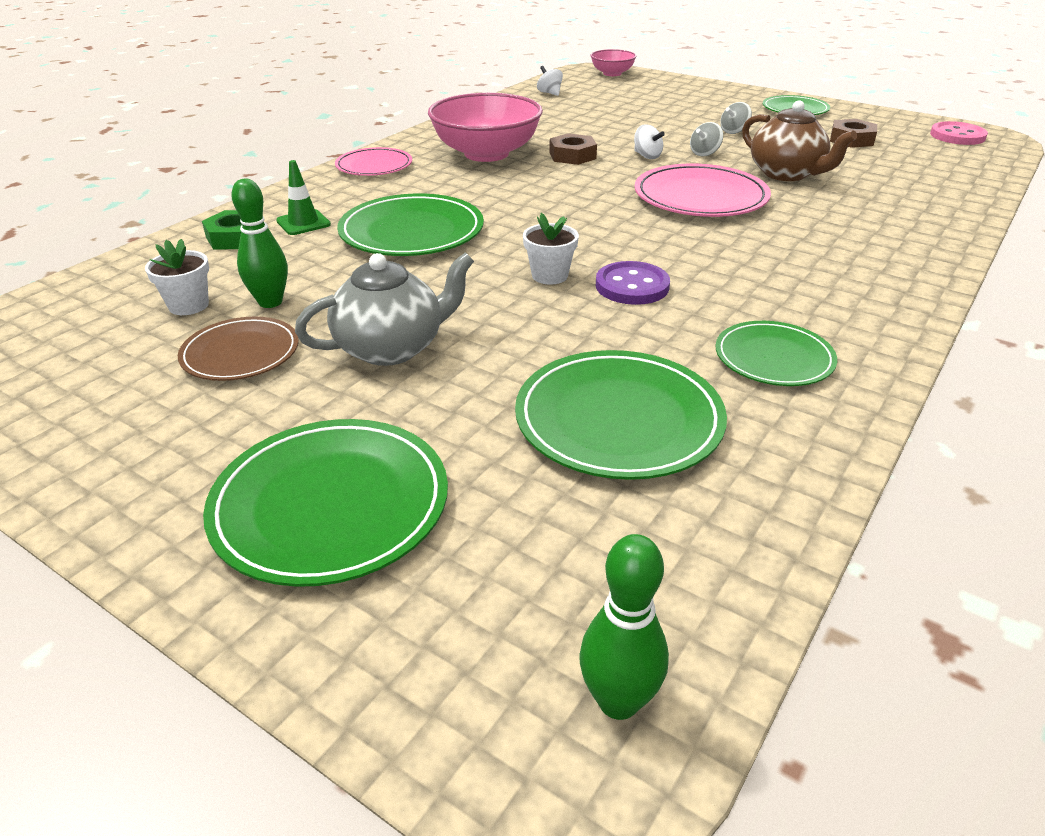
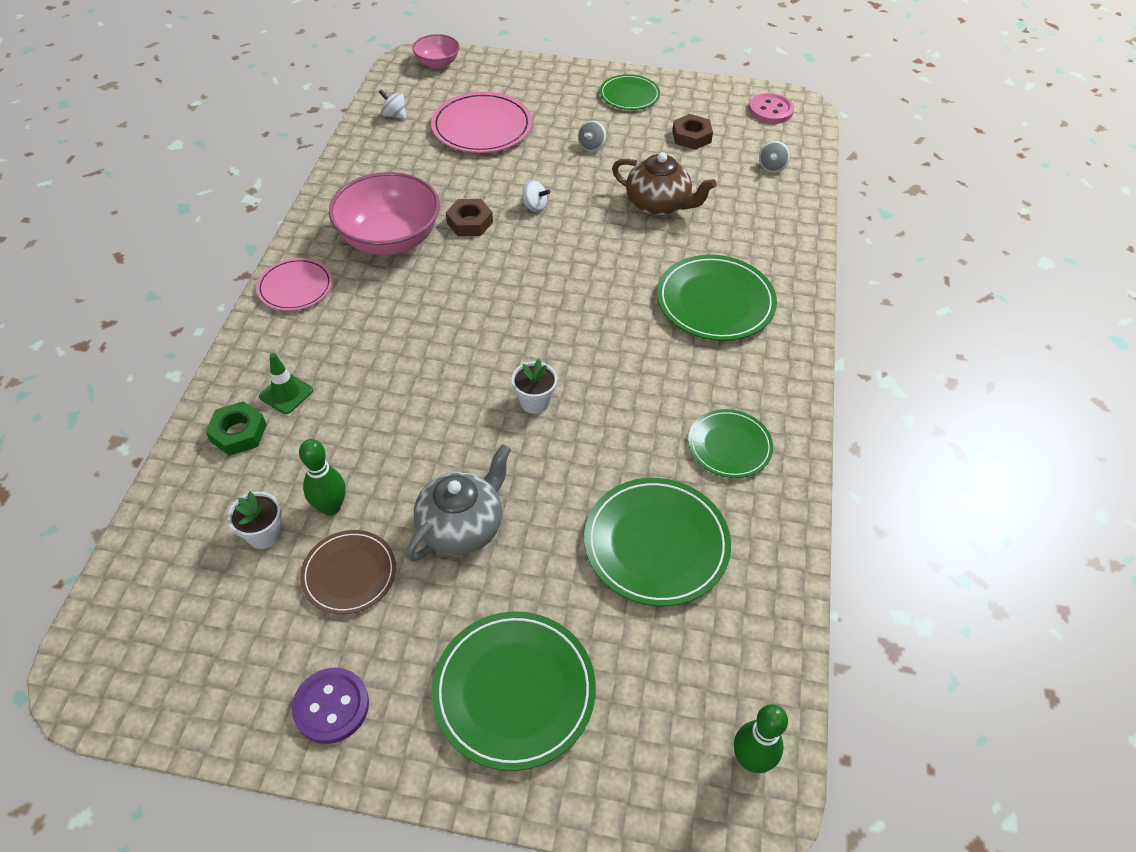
camera: 25 degrees left, 15 degrees up
(411, 232) = (391, 377): green plate -> green plate (715, 302)
(632, 286) = (602, 395): purple button -> purple button (331, 706)
(700, 197) = (604, 258): pink plate -> pink plate (482, 127)
(704, 153) = (581, 189): grey spinning top -> grey spinning top (772, 167)

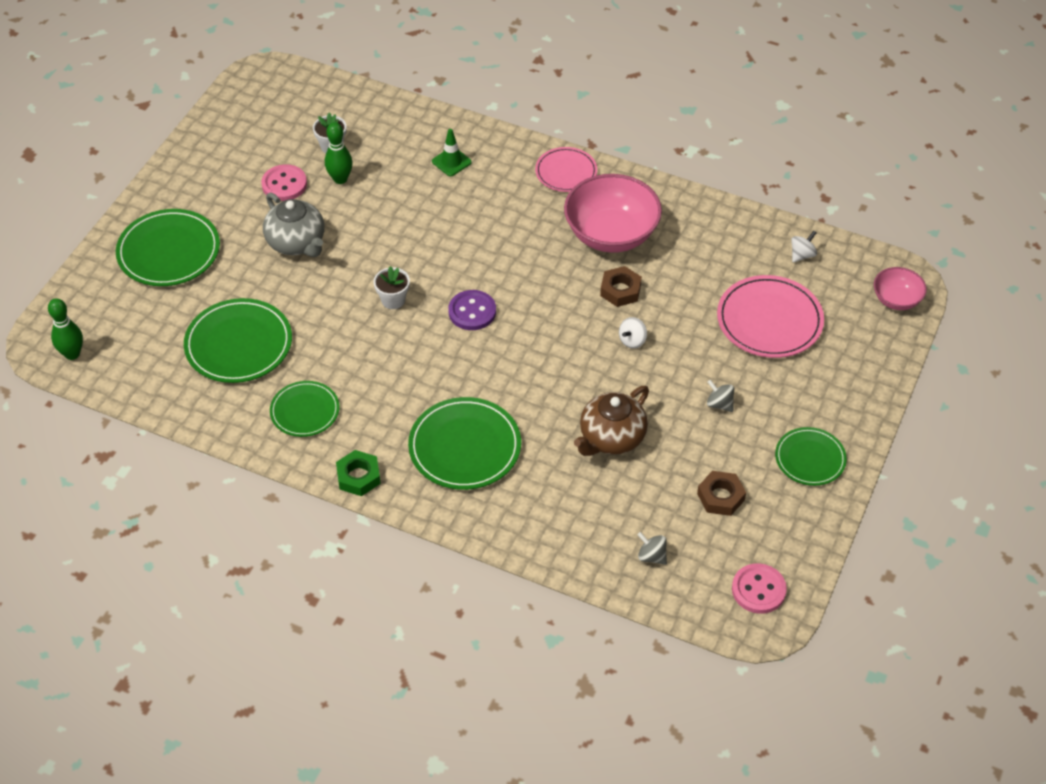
camera: 105 degrees right, 0 degrees up
(238, 433) = (423, 136): green nut -> green nut (358, 477)
(331, 706) = (198, 170): purple button -> purple button (472, 312)
(349, 574) = (284, 184): brown plate -> pink button

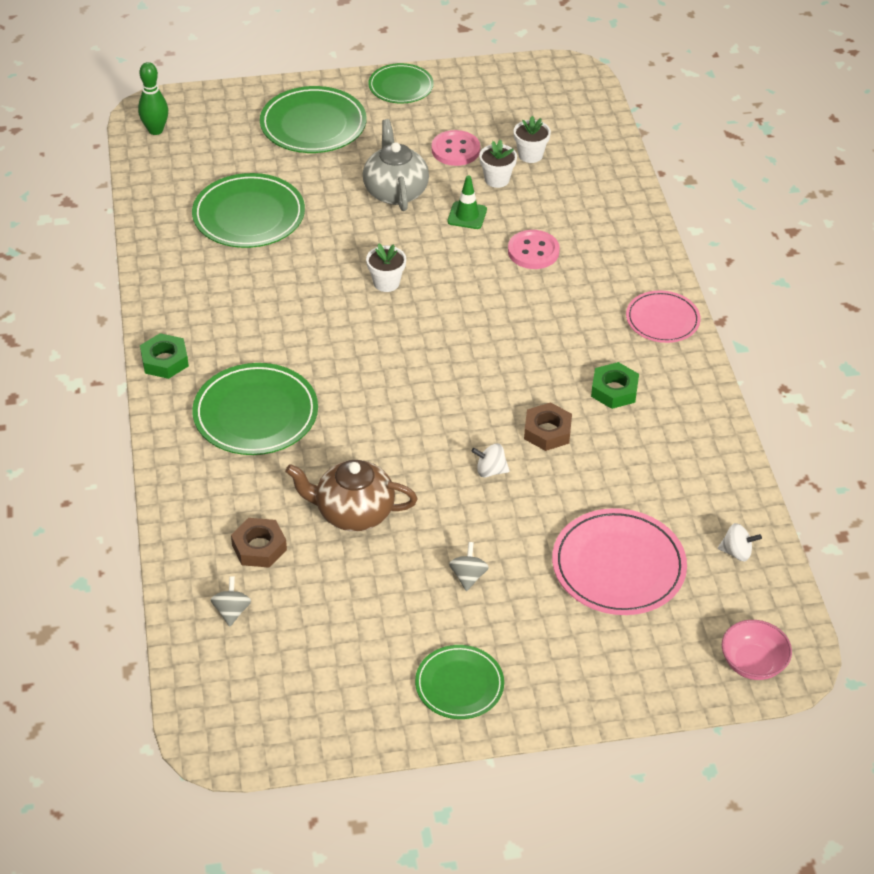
camera: 55 degrees right, 5 degrees down
(297, 243) = (395, 191): grey teapot -> grey teapot turned 150 degrees clockwise
(305, 411) = (210, 291): green plate -> green plate (401, 86)
(340, 179) = (497, 179): green bowling pin -> white flower pot
(451, 162) = (592, 237): green traffic cone -> green traffic cone (467, 215)
(472, 312) = (421, 340): purple button -> none
(611, 234) = (614, 390): pink bowl -> green nut
(720, 497) = (348, 632): brown nut -> brown nut (259, 547)
(758, 590) = (253, 717): pink button -> pink button (533, 251)

